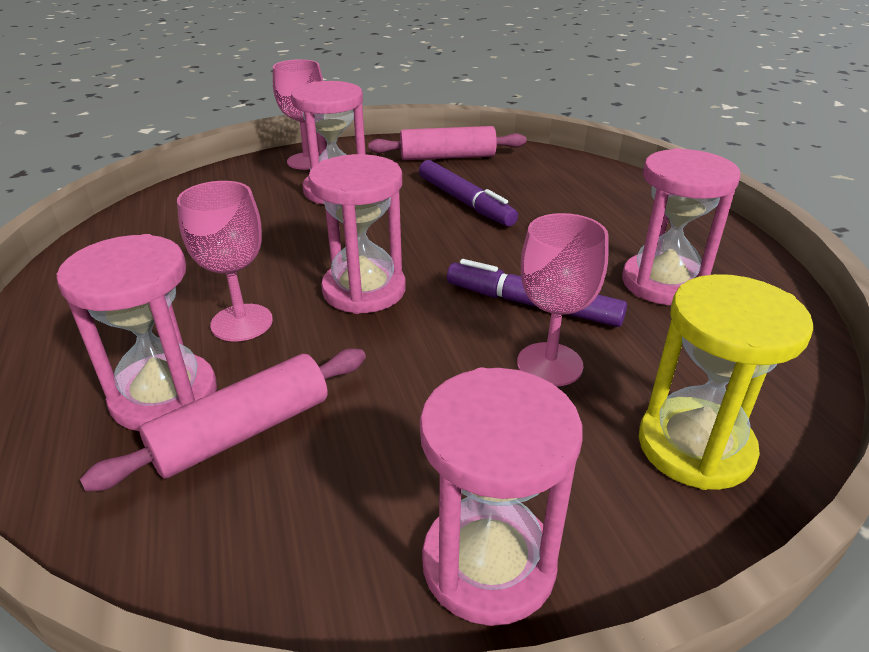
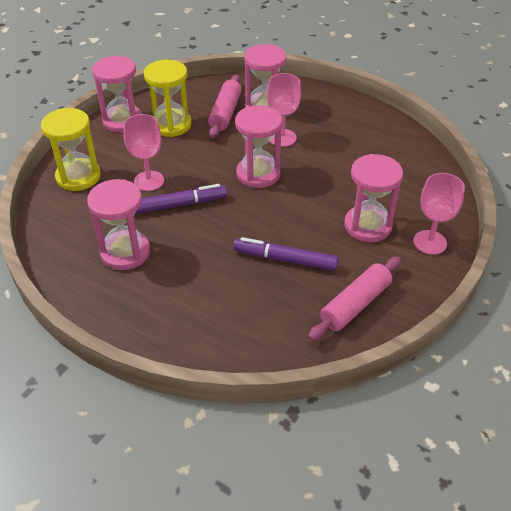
camera: 140 degrees right, 10 degrees up
(386, 470) = (171, 125): none -> yellow hourglass

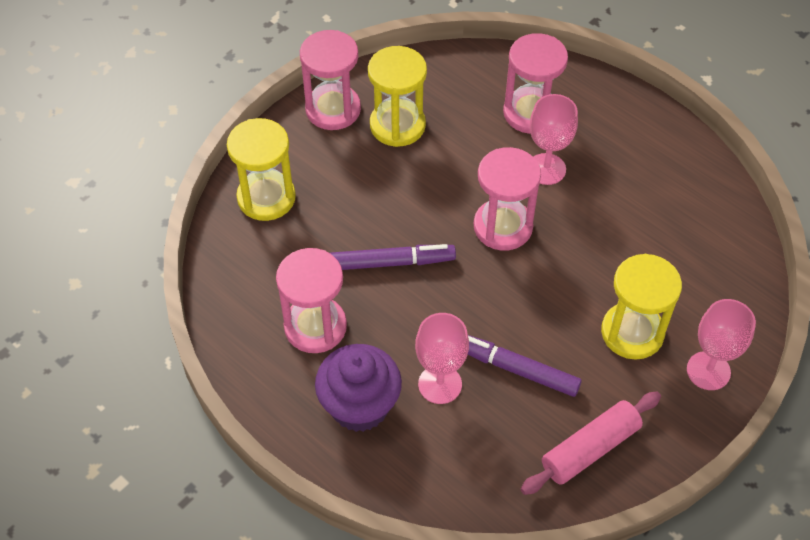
camera: 10 degrees right, 10 degrees up
(149, 181) = (357, 218): pink goblet -> pink goblet (440, 384)
(167, 300) = (359, 406): none -> purple cupcake
(225, 113) = (475, 114): pink rolling pin -> none
(367, 226) = (632, 332): pink hourglass -> yellow hourglass

